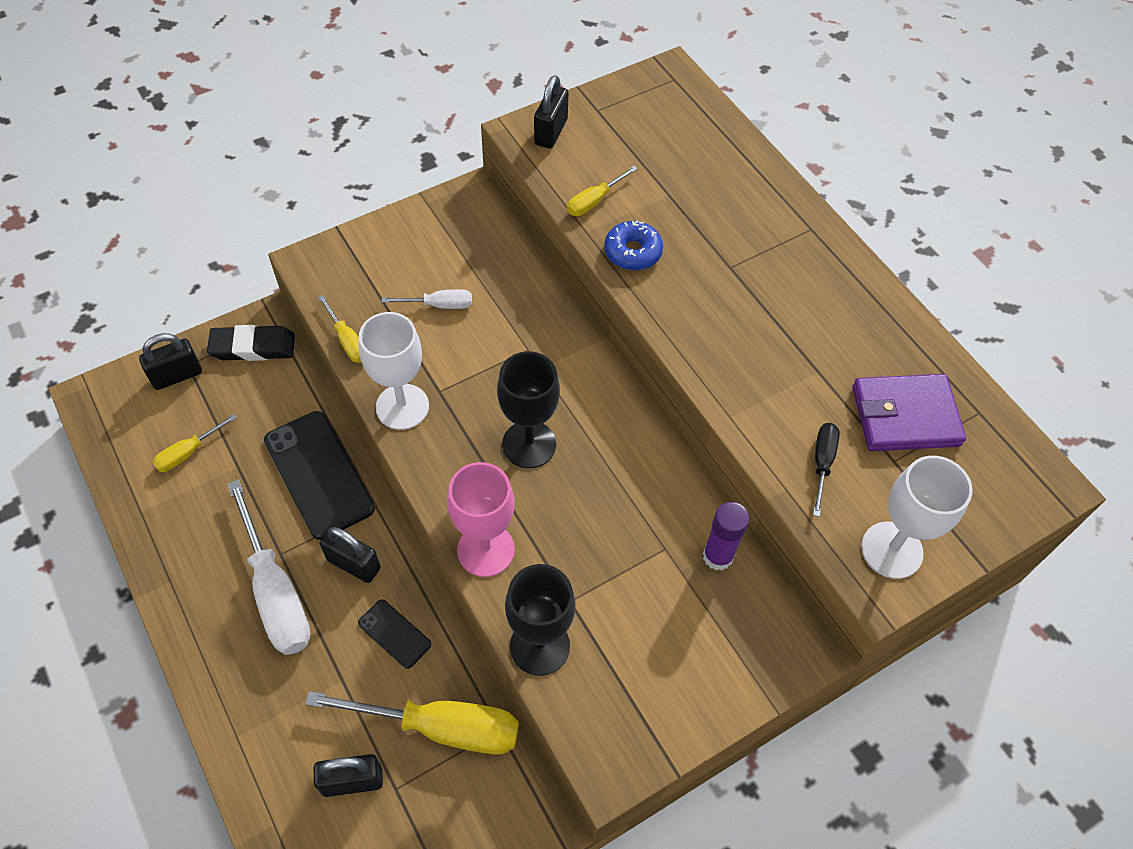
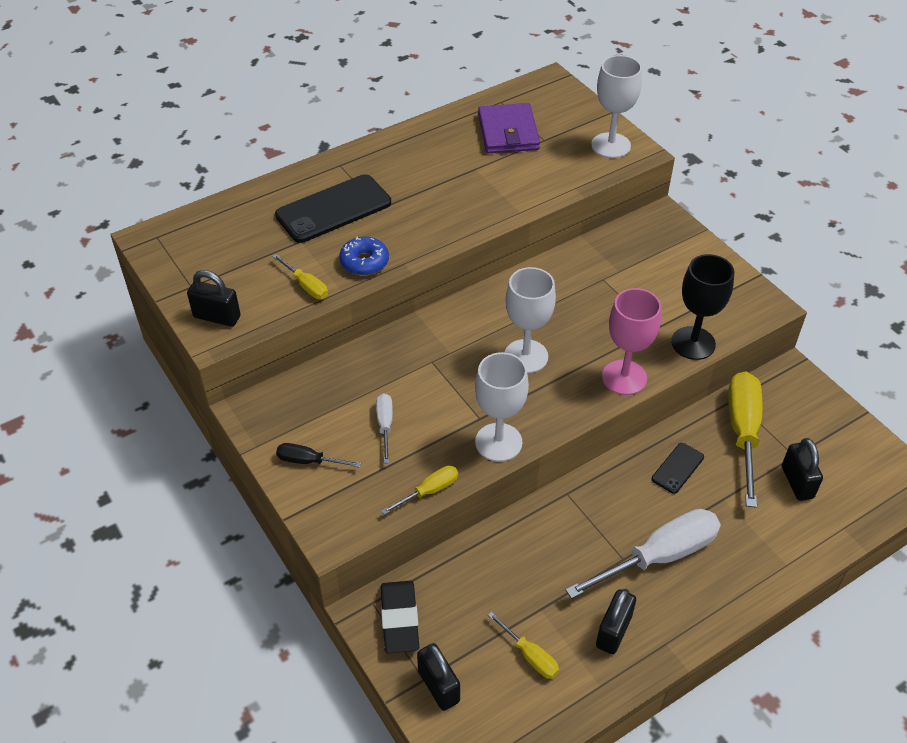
camera: 90 degrees left, 10 degrees down
(319, 474) = (540, 540): black phone -> black phone (333, 209)
(353, 564) = (623, 503): black padlock -> black padlock (613, 632)
(529, 444) = (526, 356): black goblet -> white goblet
(717, 556) = (603, 252): purple glue stick -> none
(822, 463) = (551, 171): black screwdriver -> black screwdriver (308, 461)

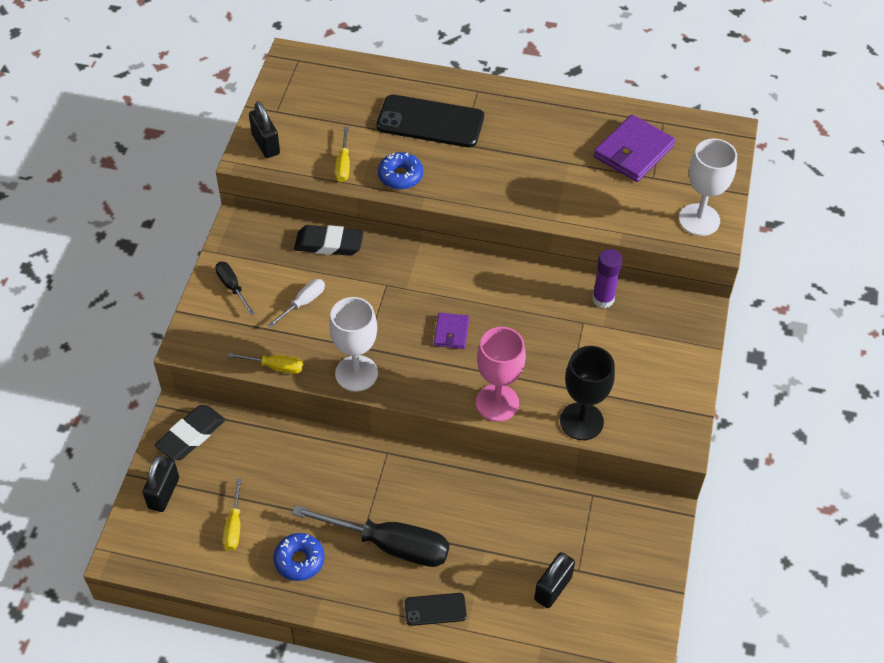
camera: 45 degrees right, 5 degrees up
(345, 367) = (329, 244): none -> black eraser
(526, 356) = (451, 332): white goblet -> purple wallet
(594, 254) = (603, 299): none -> purple glue stick
(613, 632) = (299, 560): black padlock -> blue donut
(659, 556) = (390, 545): white screwdriver -> black screwdriver
(677, 468) = (482, 503): black phone -> black phone (435, 609)
(742, 432) = (563, 521): yellow screwdriver -> none

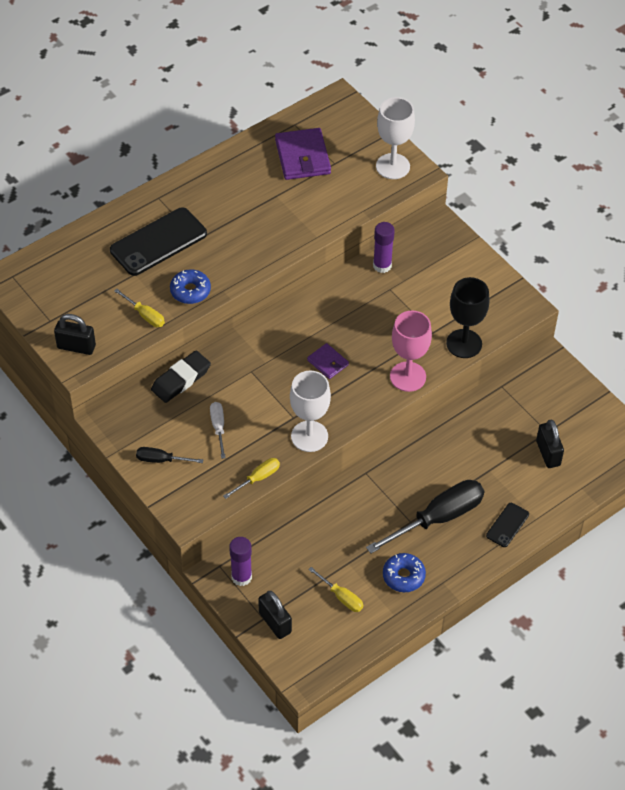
camera: 50 degrees left, 0 degrees up
(191, 435) = (241, 577): black eraser -> purple glue stick

